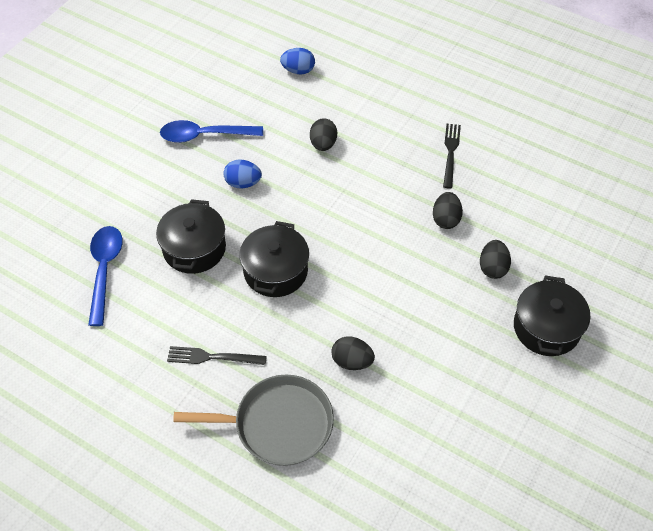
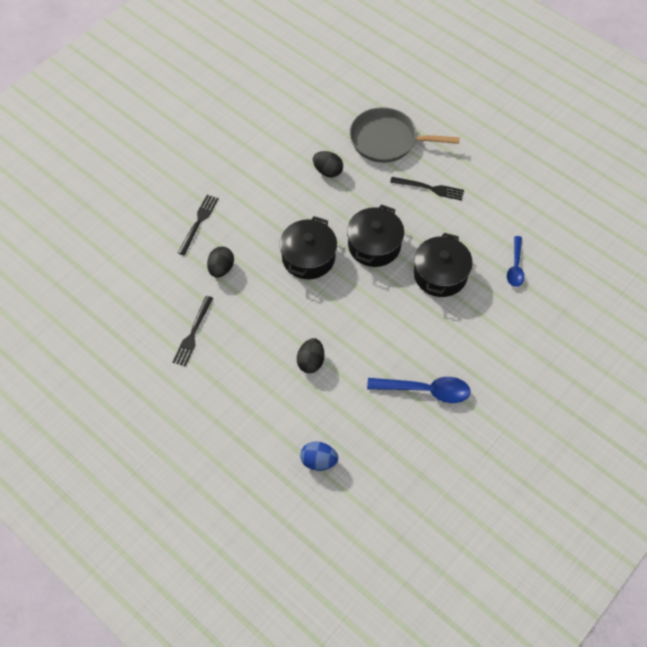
camera: 170 degrees left, 5 degrees up
(105, 271) = (515, 266): blue spoon -> blue spoon, size x0.65
(243, 183) = (392, 331): blue egg -> none
(492, 268) = (198, 222): black egg -> black fork
(546, 328) = (177, 173): black pot -> black pot (308, 257)

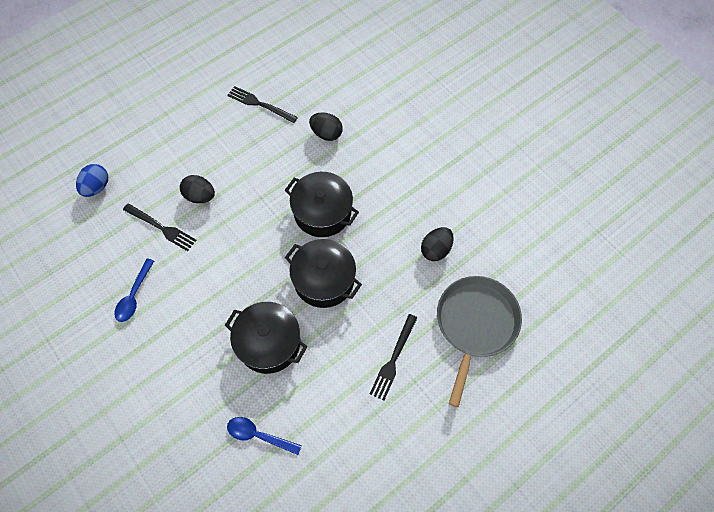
camera: 100 degrees right, 5 degrees up
(198, 222) = (386, 120): black fork -> black fork (161, 228)
(425, 390) = (134, 295): blue spoon -> blue spoon, size x0.65

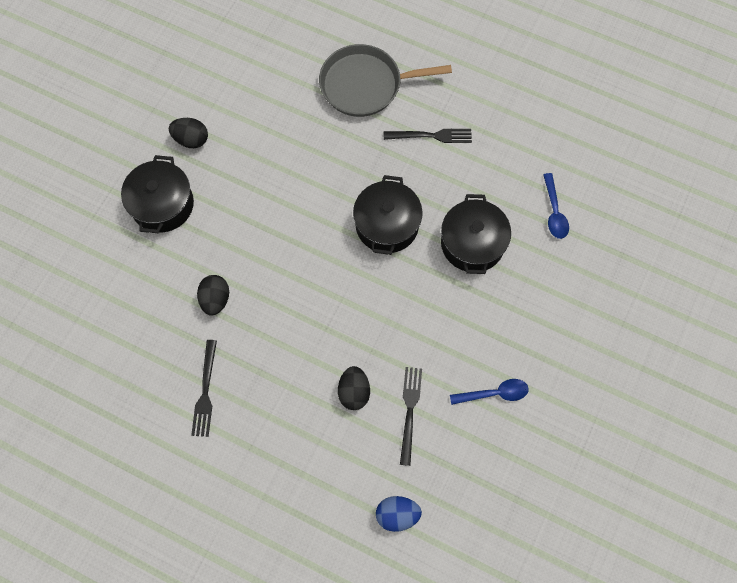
camera: 115 degrees left, 5 degrees up
(322, 212) = (314, 259): black pot -> black pot (162, 204)
(435, 250) = (307, 142): black egg -> black egg (191, 140)

